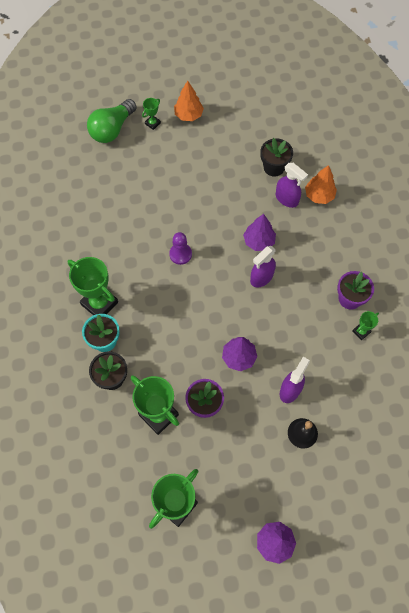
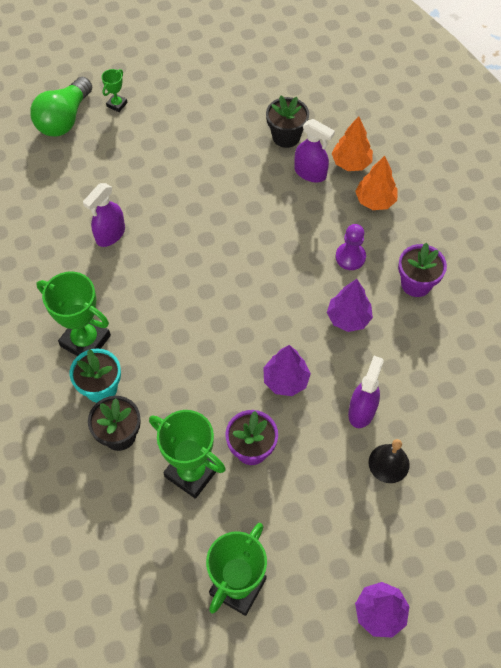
camera: 10 degrees left, 5 degrees down
(180, 254) = (183, 262): purple pawn -> purple pawn (350, 257)
(188, 115) = (163, 88): orange tree -> orange tree (375, 200)
(259, 241) = (284, 230): purple tree -> purple tree (348, 318)
(261, 277) = (296, 275): purple spray bottle -> purple spray bottle (110, 234)
(361, 331) = (439, 322): green trophy -> none

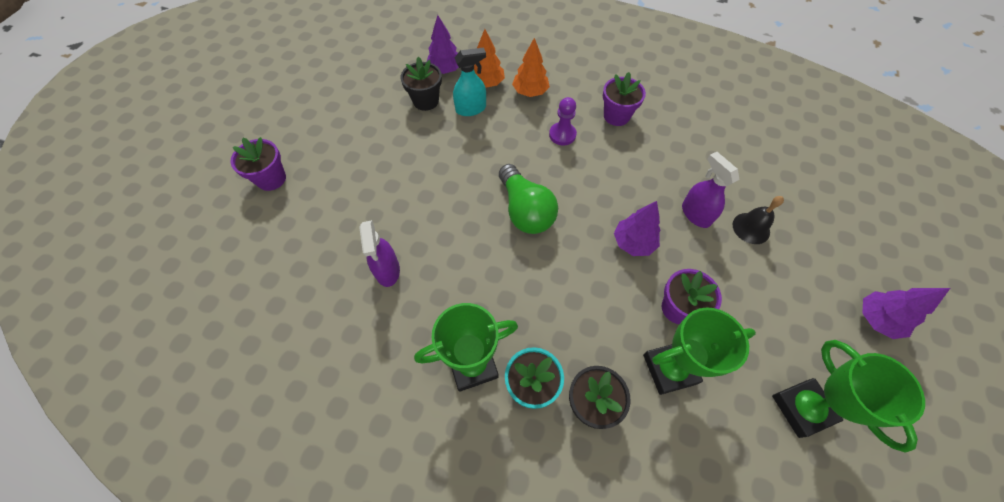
camera: 50 degrees left, 0 degrees up
(64, 119) = (237, 224): green light bulb -> green light bulb (525, 210)
(117, 104) = (271, 179): green trophy -> purple flower pot
(310, 173) = (471, 109): purple spray bottle -> turquoise spray bottle
(348, 318) = (611, 169): purple tree -> purple tree (445, 70)

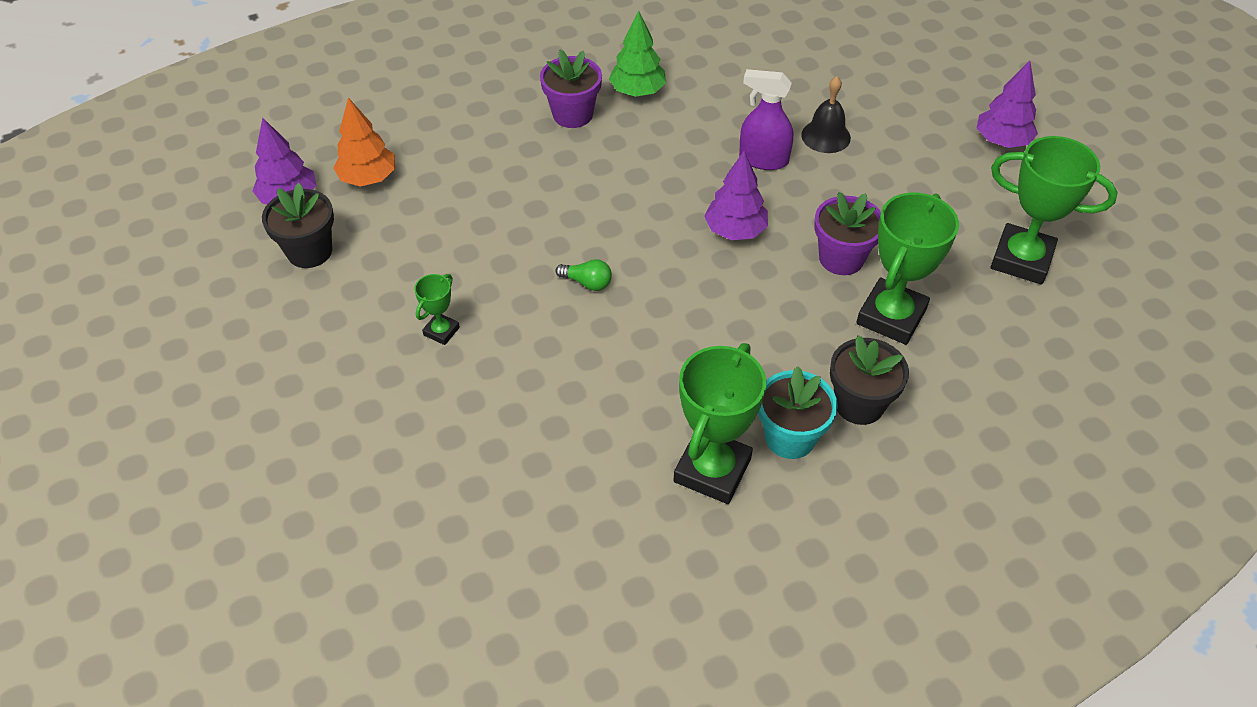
camera: 45 degrees left, 10 degrees down
(271, 179) = (201, 495): purple flower pot -> none
(387, 270) = (503, 464): purple spray bottle -> none
(435, 181) = (441, 331): none -> green trophy
(471, 109) = (384, 220): turquoise spray bottle -> none
(525, 210) = (587, 282): green light bulb -> green light bulb, size x0.43
(530, 92) = (438, 153): orange tree -> none
(562, 135) = (534, 175): purple pawn -> none
(665, 126) = (637, 91): none -> green tree

